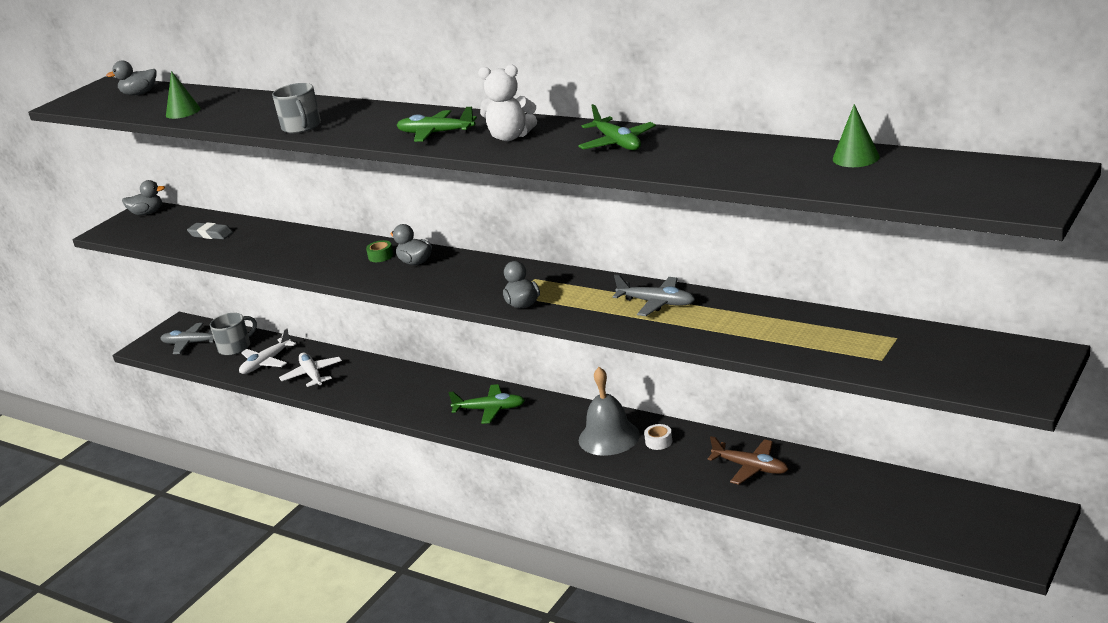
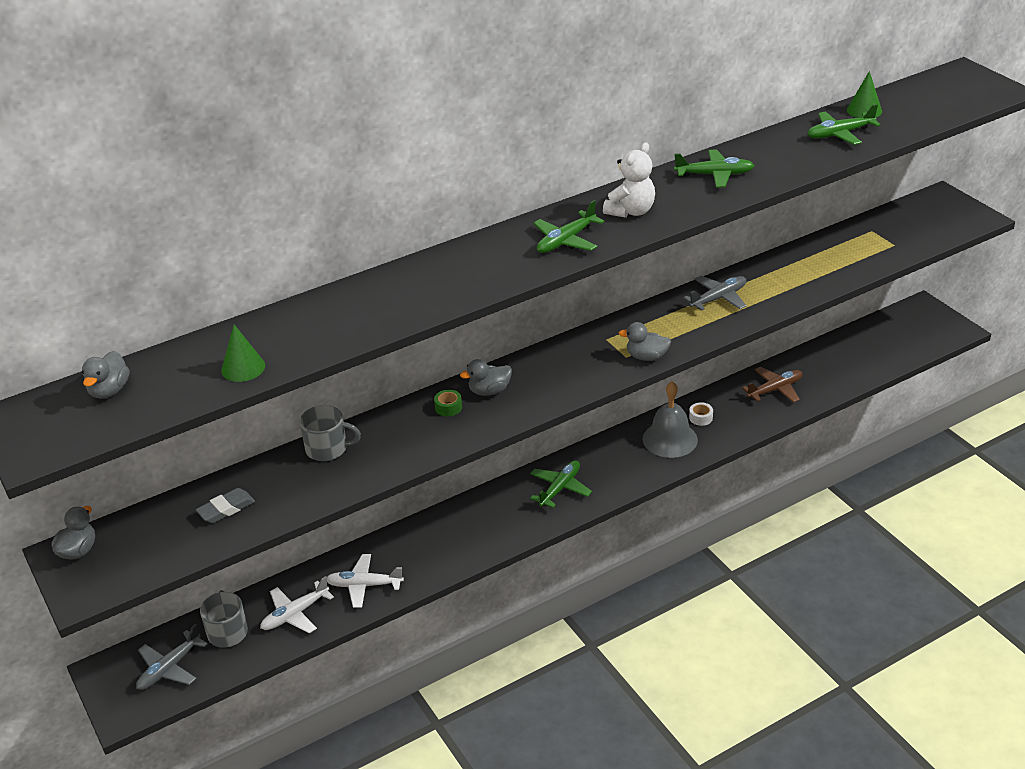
camera: 65 degrees left, 10 degrees up
(266, 363) = (295, 614): white plane -> white plane turned 75 degrees clockwise
(301, 127) = (428, 303): grey mug -> grey mug (328, 449)
(779, 163) = (839, 134): none -> green plane

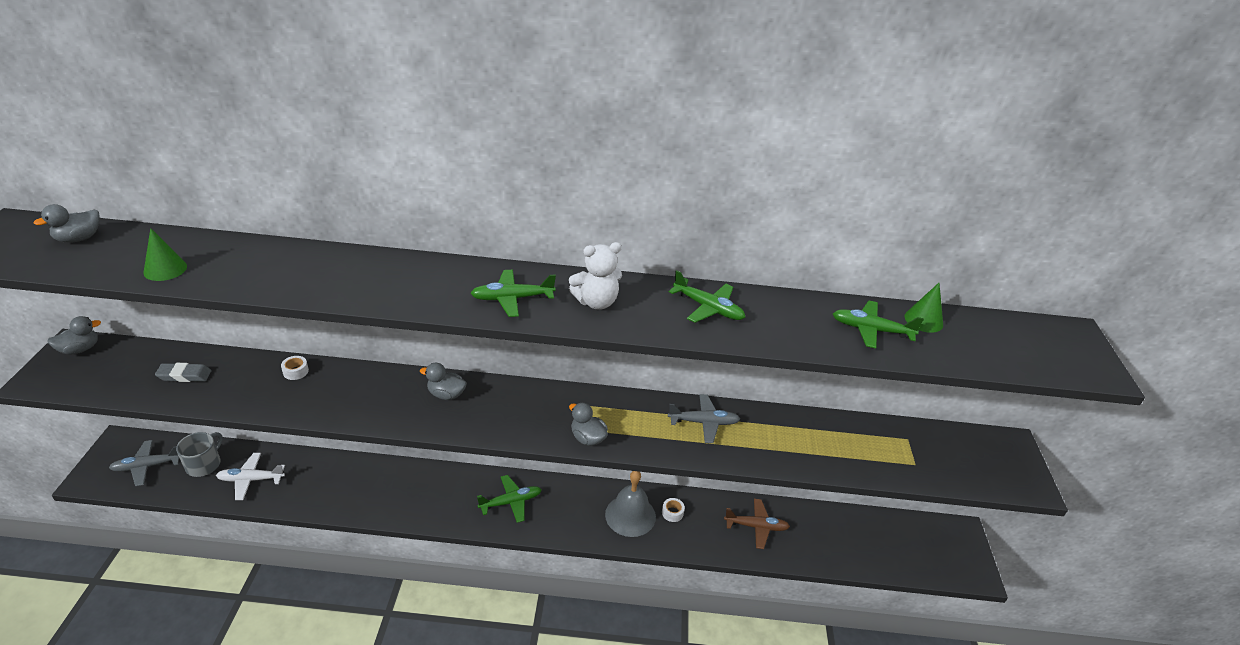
camera: 30 degrees right, 0 degrees up
(328, 449) = (295, 371): grey mug -> white tape
(364, 585) = (311, 488): white plane -> none
(448, 407) = (404, 390): green tape -> none

